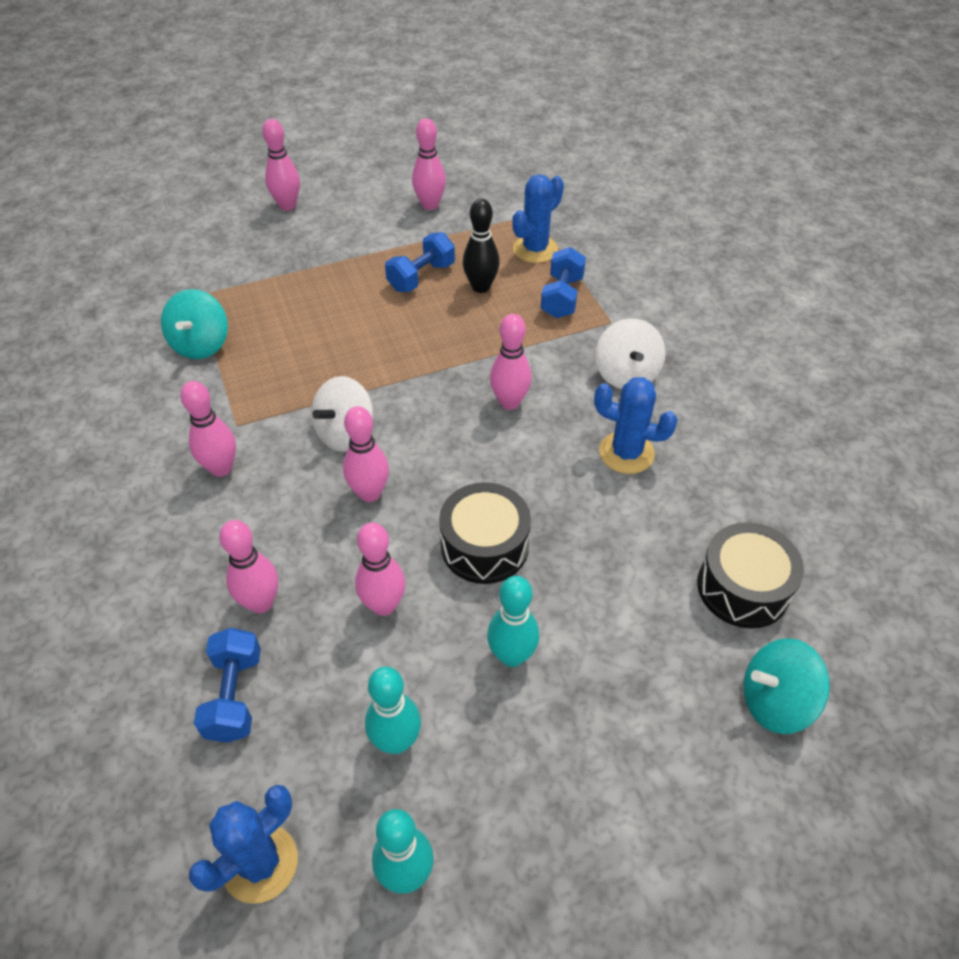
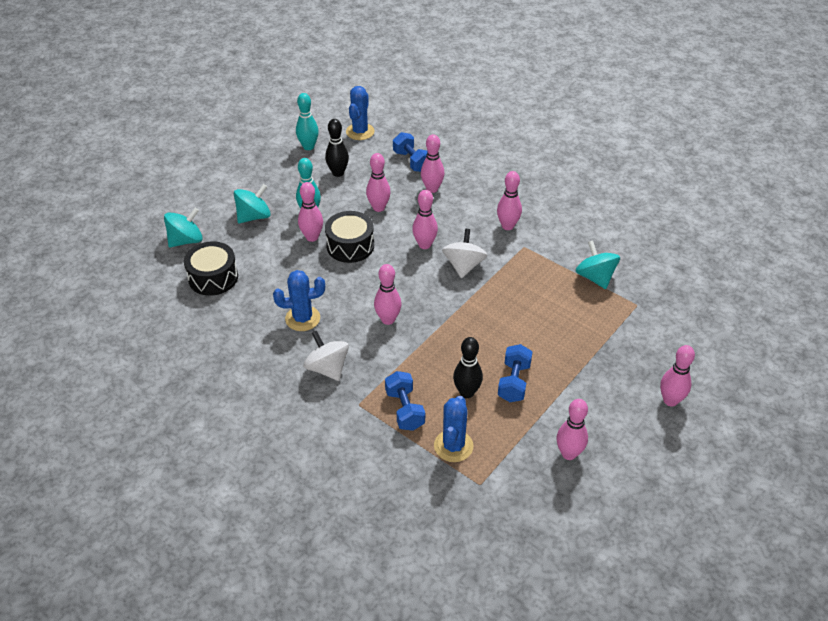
camera: 150 degrees right, 5 degrees down
(396, 741) = (338, 173): turquoise bowling pin -> black bowling pin
(537, 595) = (312, 237): none -> pink bowling pin
(622, 700) = (254, 216): none -> turquoise spinning top

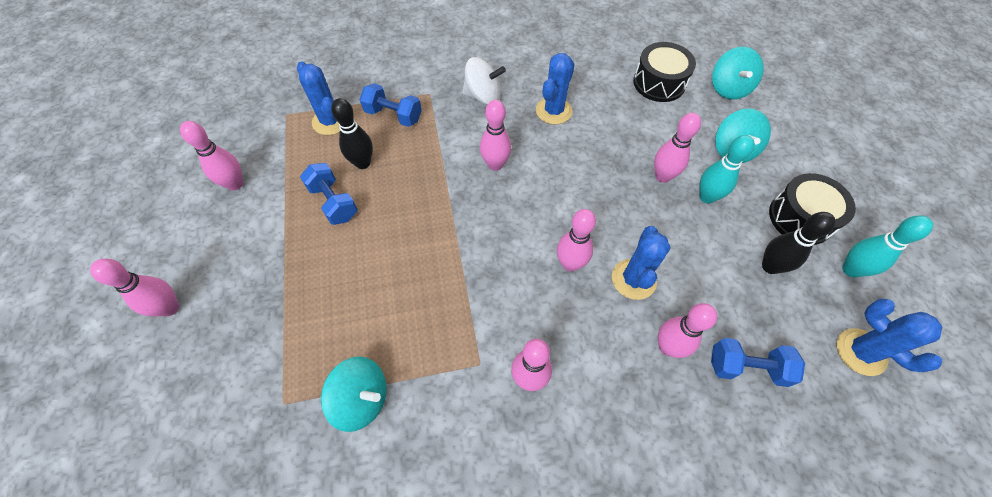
camera: 130 degrees right, 15 degrees up
(350, 246) = (623, 198): black drum -> black drum (800, 218)
(378, 208) = (670, 264): pink bowling pin -> none
(405, 216) = (633, 279): none -> blue cactus
(464, 266) = (506, 276): white spinning top -> none

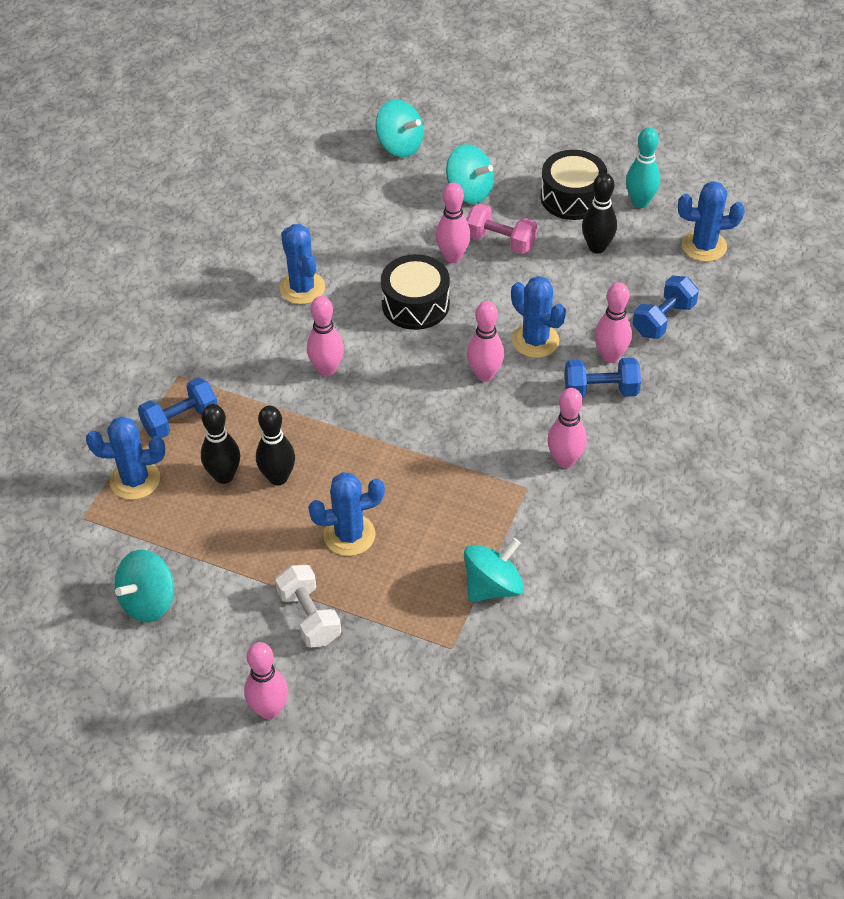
camera: 55 degrees left, 10 degrees down
(235, 184) = (148, 601): pink bowling pin -> turquoise spinning top
(266, 284) = (309, 617): none -> white dumbbell
(333, 202) = (255, 522): blue dumbbell -> blue dumbbell (600, 390)
(355, 265) = (349, 535): none -> blue cactus
(380, 193) = (278, 478): none -> black bowling pin
(483, 96) = (227, 332): white spinning top -> none
(659, 83) = (344, 189): black drum -> black drum (415, 304)
(707, 197) = (500, 241): turquoise bowling pin -> pink dumbbell

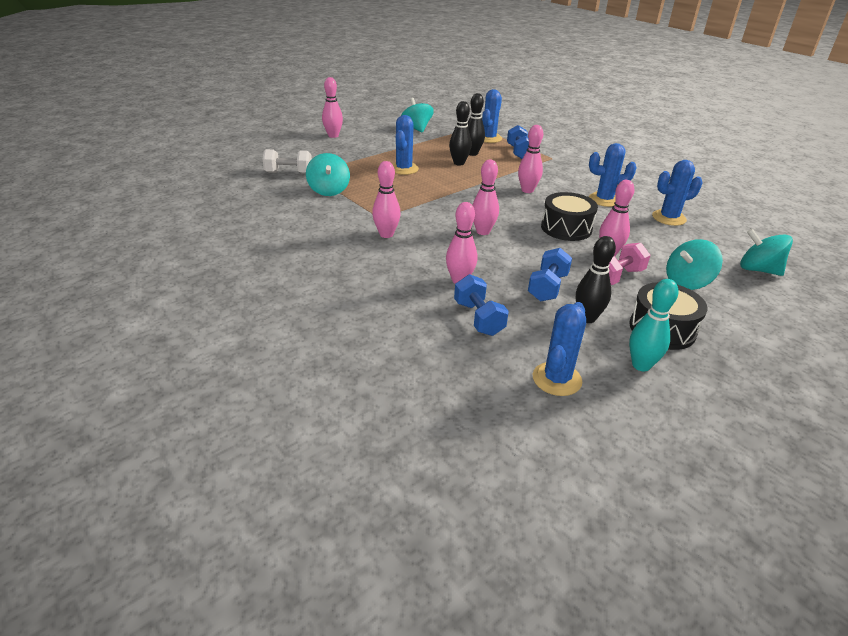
camera: 115 degrees right, 15 degrees down
(309, 617) = (368, 151): white dumbbell -> white dumbbell (289, 173)
(400, 146) = (758, 270): turquoise spinning top -> turquoise spinning top turned 60 degrees clockwise
(535, 340) = (499, 257): blue cactus -> blue cactus (669, 218)
(600, 390) = (431, 266): blue dumbbell -> blue dumbbell (547, 287)

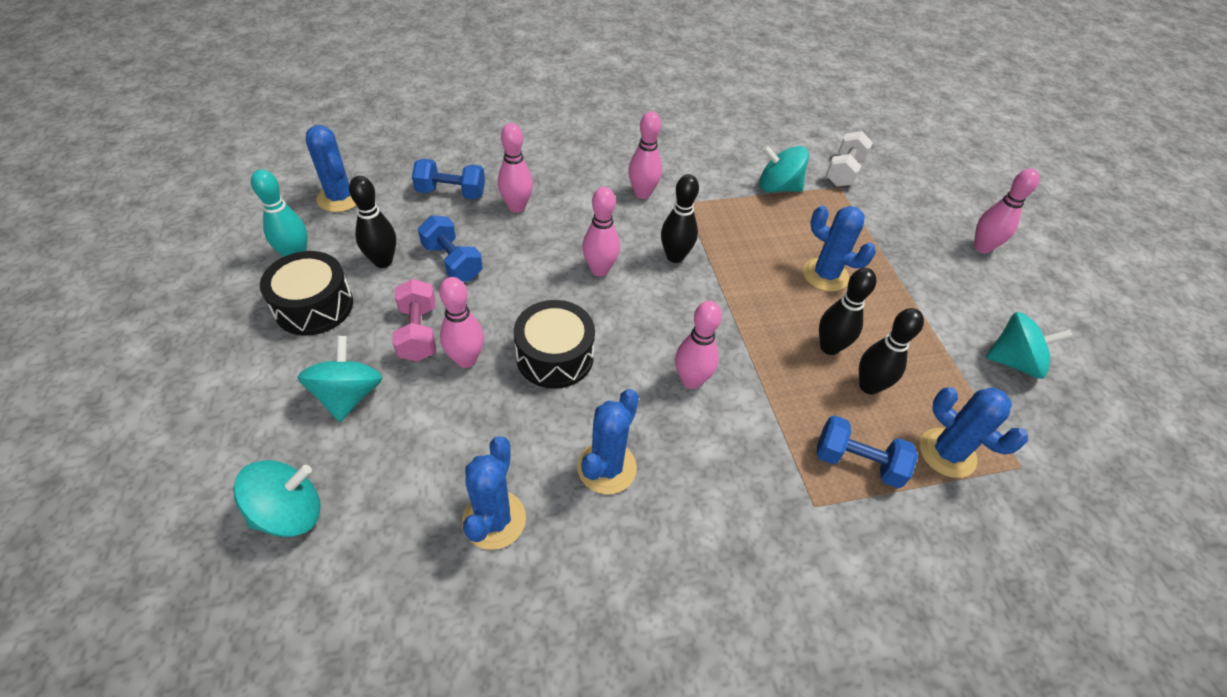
camera: 115 degrees right, 15 degrees up
(440, 211) = (675, 256): none -> black bowling pin

